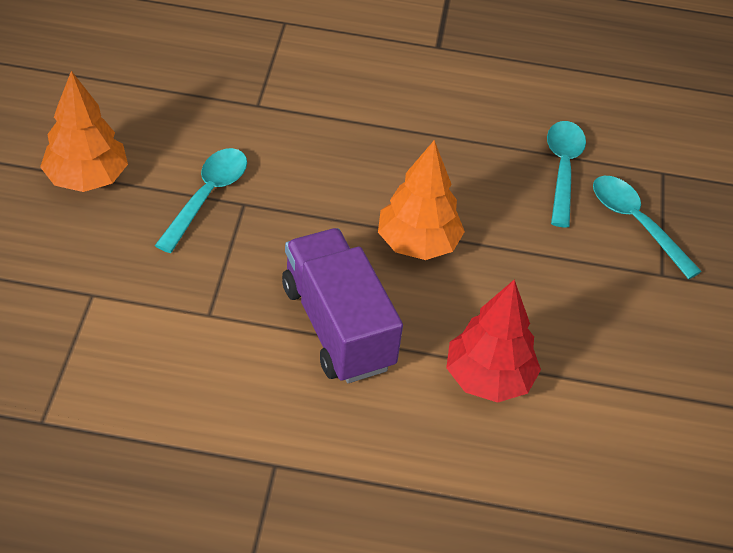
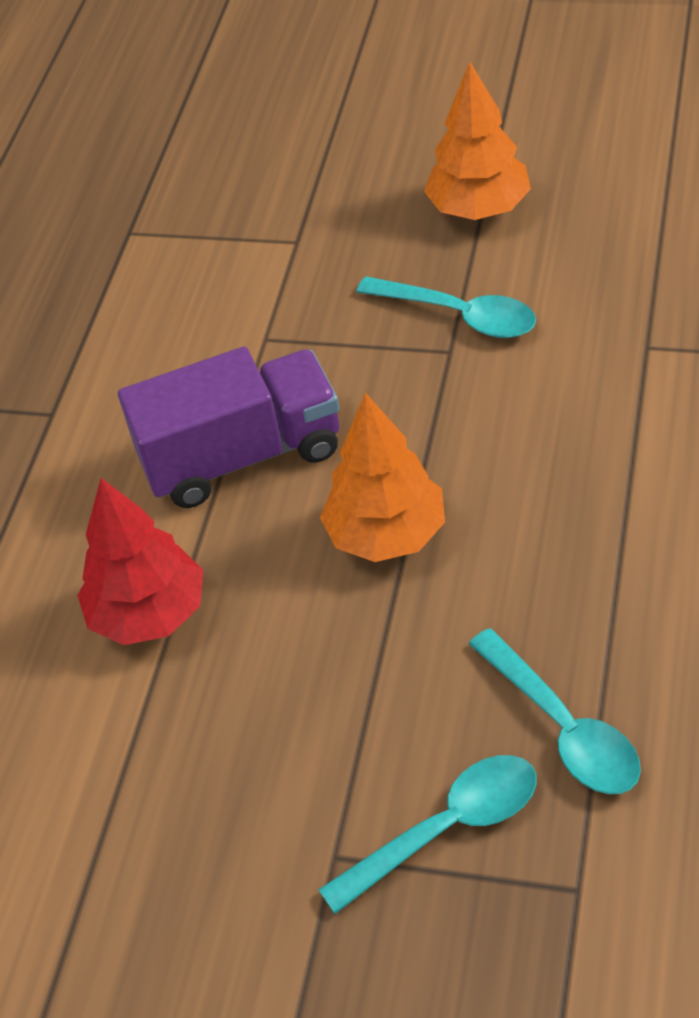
camera: 105 degrees right, 0 degrees up
(562, 169) = (563, 727): turquoise spoon -> turquoise spoon turned 45 degrees clockwise

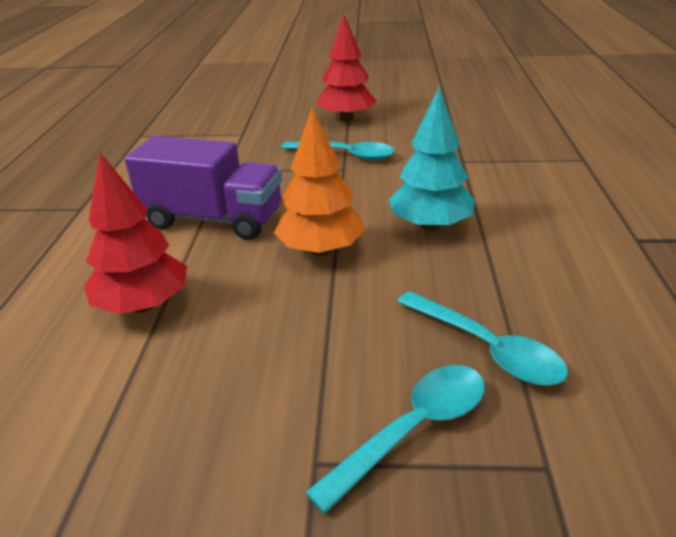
camera: 15 degrees left, 15 degrees down
(242, 456) = (213, 219): purple truck -> purple truck turned 45 degrees clockwise
(479, 209) = (346, 119): orange tree -> red tree
(552, 499) = (430, 226): none -> turquoise tree

